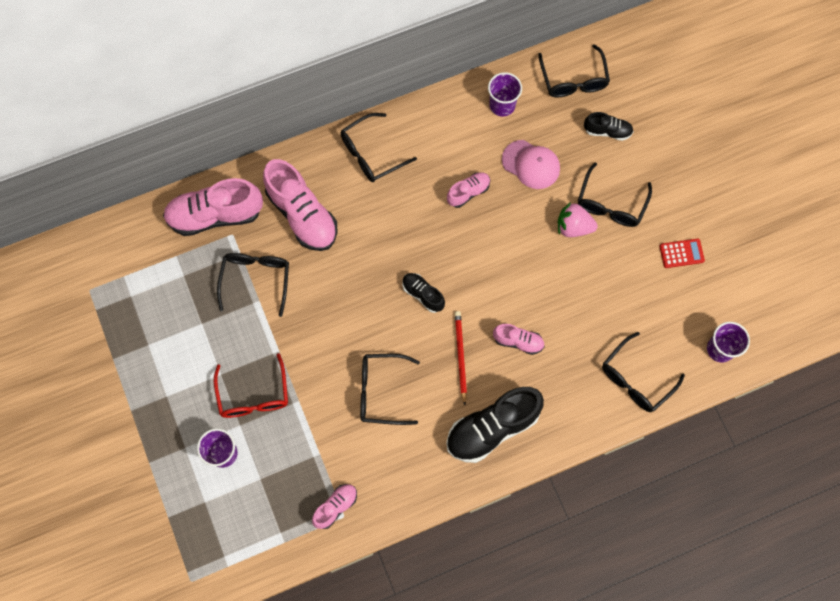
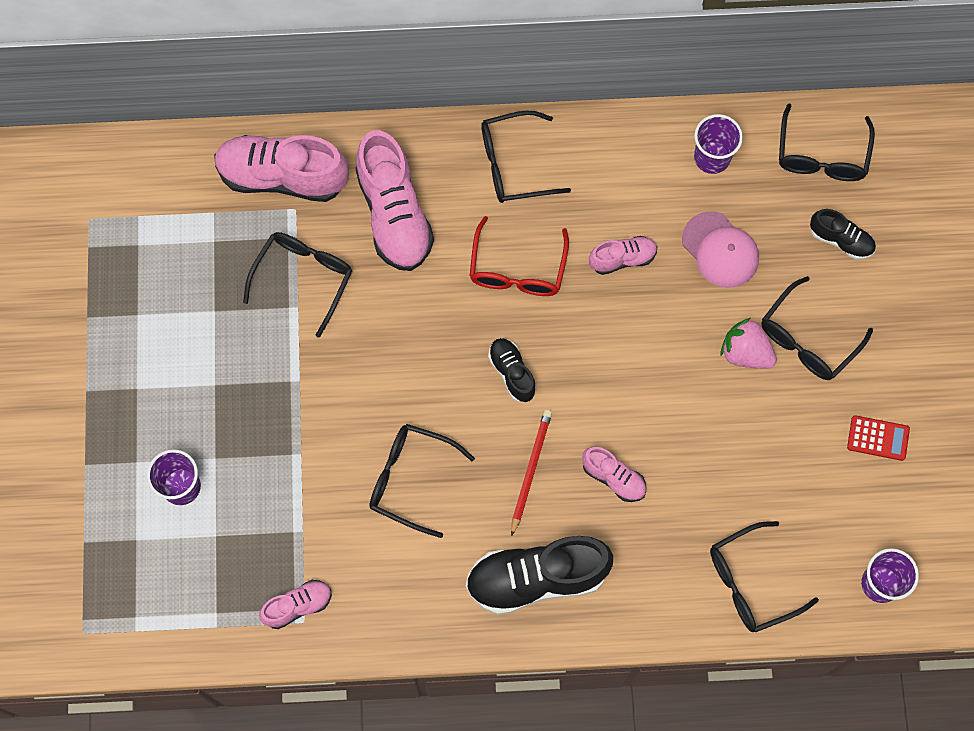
camera: 20 degrees right, 0 degrees up
(253, 395) = (246, 426): red glasses -> red glasses (517, 268)

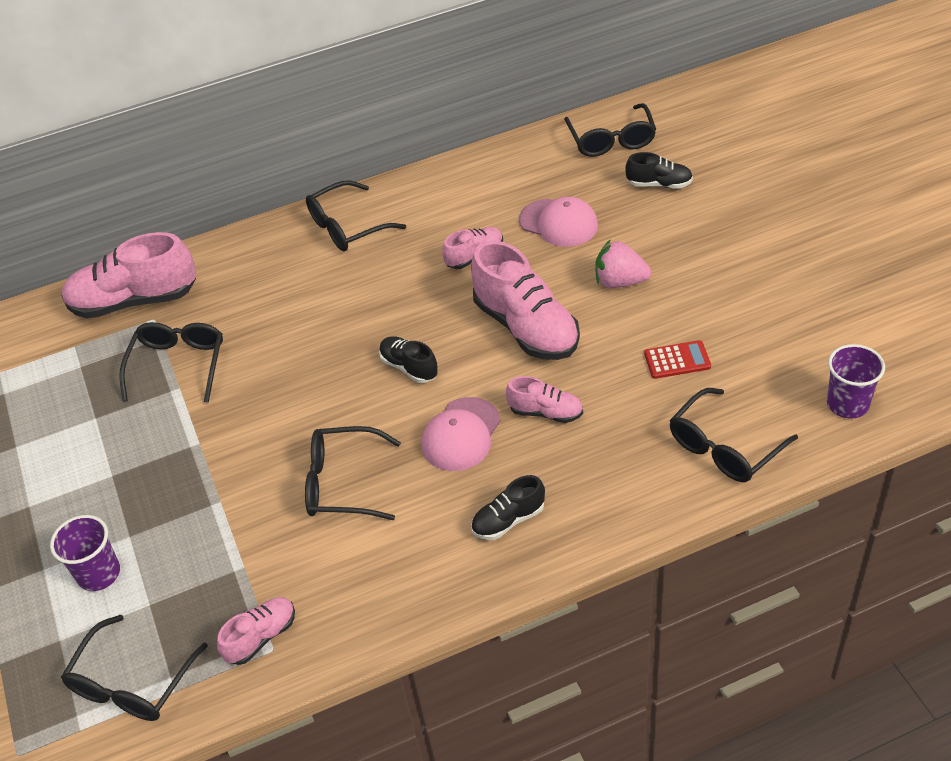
camera: 15 degrees left, 25 degrees down
(394, 214) = (250, 293): pink shoe -> pink shoe (526, 327)
(517, 268) = (381, 293): red glasses -> none
(530, 470) = (461, 434): red pencil -> pink cap
(536, 578) = (508, 520): black shoe -> black shoe, size x0.51
(712, 157) = (519, 169): purple cup -> none
(808, 338) = (670, 254): black glasses -> black glasses (132, 682)
(878, 438) = (775, 300): red calculator -> red calculator (677, 360)

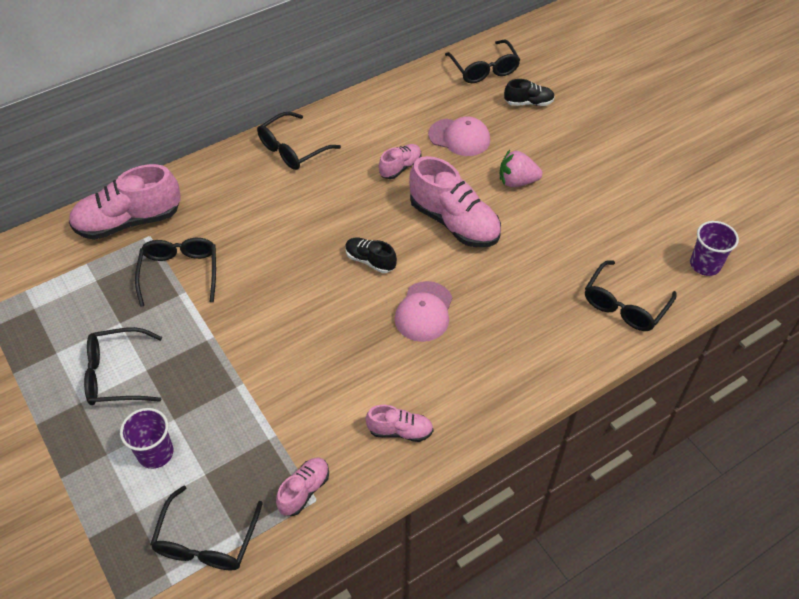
camera: 15 degrees left, 5 degrees up
(343, 483) = (340, 359): black glasses -> black glasses (117, 374)
(508, 520) = (477, 376): black shoe -> none
(546, 412) = (485, 289): pink shoe -> pink shoe (400, 431)
(677, 360) = (574, 240): red calculator -> none

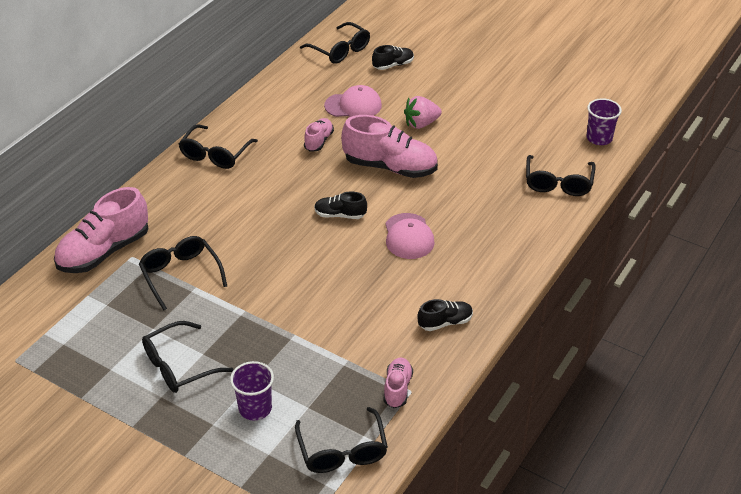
camera: 25 degrees left, 10 degrees down
(400, 431) = (445, 322): pink shoe -> black shoe

